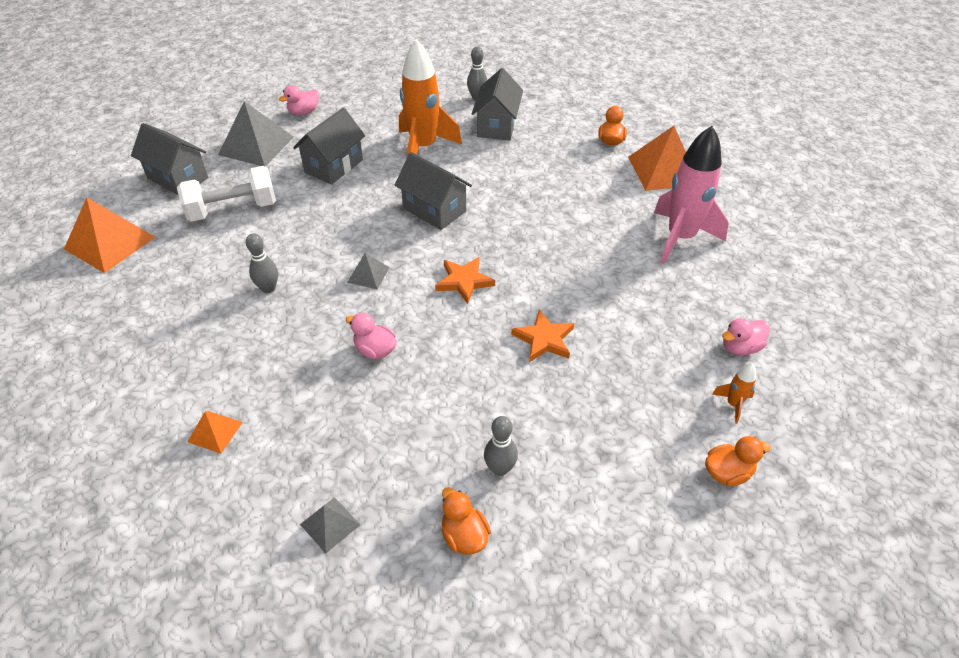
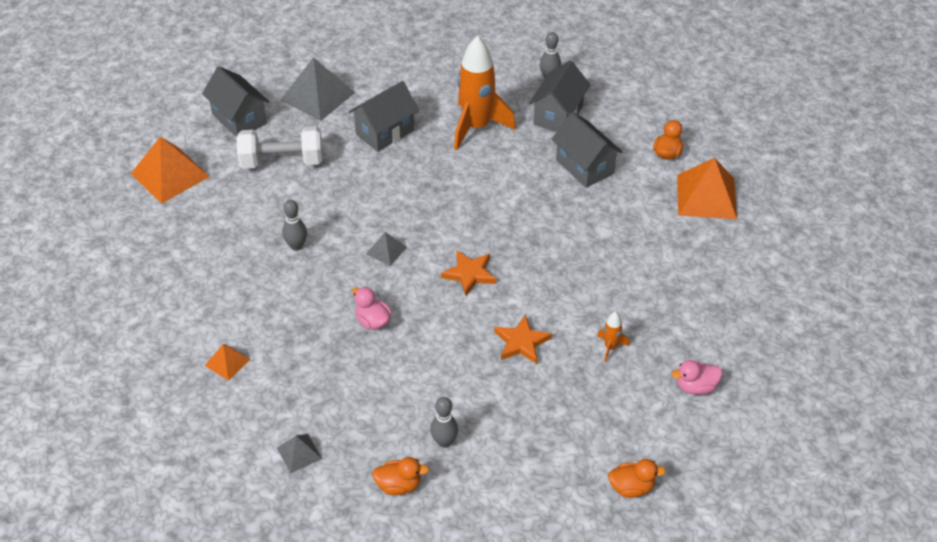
camera: 15 degrees right, 0 degrees up
(304, 112) = (372, 65): pink duck -> none
(434, 210) = (466, 197): grey house -> grey house (584, 166)
(464, 536) = (399, 485): orange duck -> orange duck turned 105 degrees clockwise
(680, 238) = (690, 271): pink rocket -> none
(733, 404) = (664, 434): orange rocket -> orange rocket (610, 347)

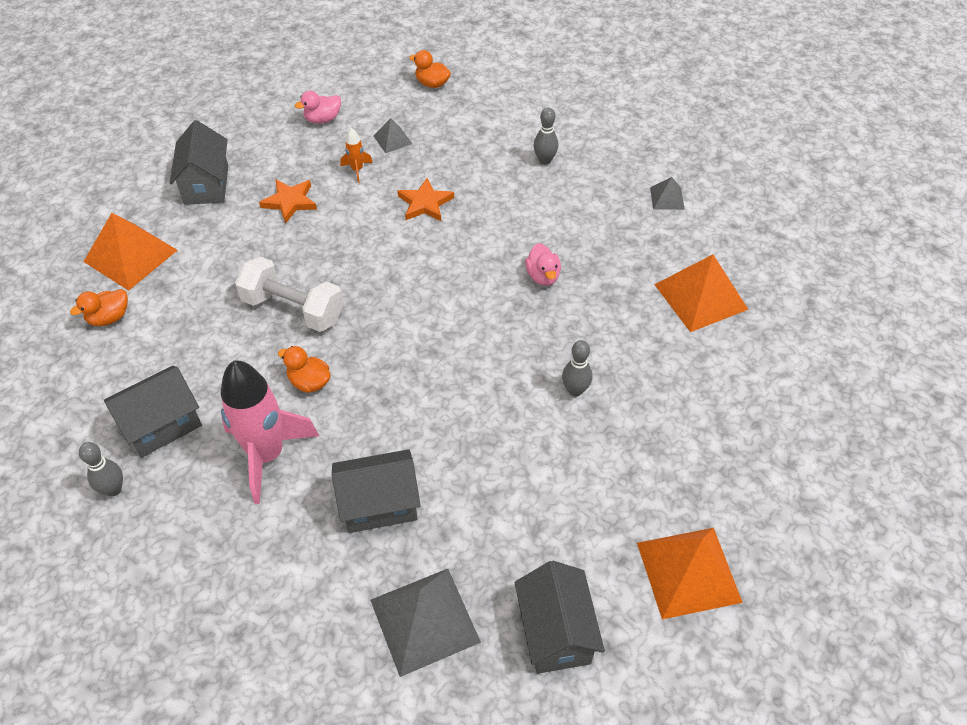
camera: 150 degrees left, 5 degrees up
(227, 362) = (700, 296): orange pyramid -> orange pyramid, size x2.00
(282, 161) = (533, 521): white dumbbell -> white dumbbell (293, 309)
(386, 250) = (484, 341): grey pyramid -> grey pyramid (392, 139)
(399, 485) = (599, 147): orange duck -> orange duck (309, 382)
(469, 274) = (421, 281): orange star -> orange star (290, 202)
(476, 127) = (267, 455): orange rocket -> pink rocket
(584, 166) = (204, 343): grey house -> grey house (206, 185)
(695, 387) = (322, 119): pink duck -> pink duck turned 135 degrees clockwise

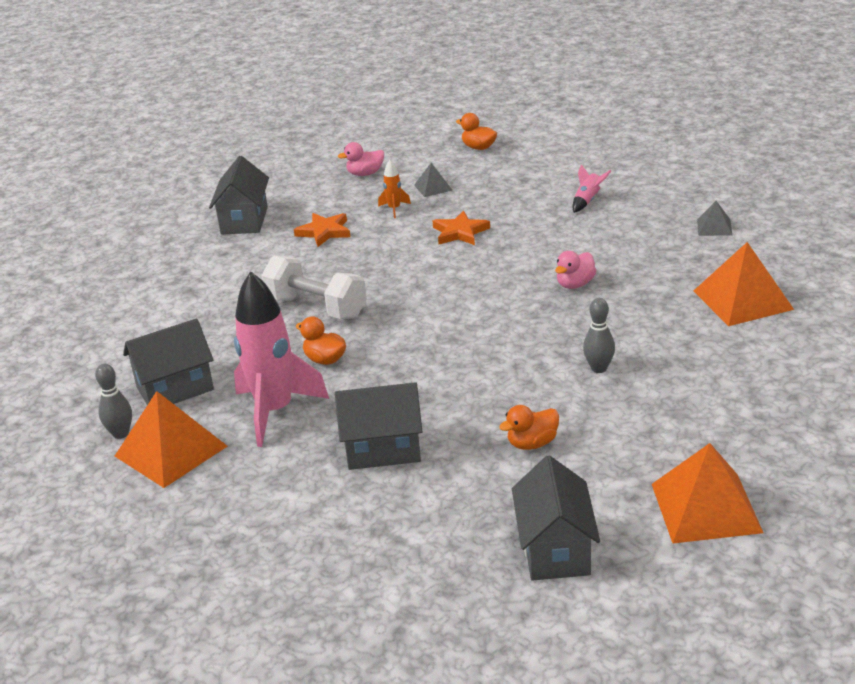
camera: 10 degrees right, 20 degrees down
(109, 318) = (136, 313): orange duck -> orange duck (532, 443)
(130, 255) = (163, 270): orange pyramid -> orange pyramid (171, 451)
(424, 620) = (418, 536): grey pyramid -> none
(543, 276) = (575, 284): pink duck -> pink duck turned 45 degrees clockwise
(544, 160) = (587, 201): grey bowling pin -> pink rocket

